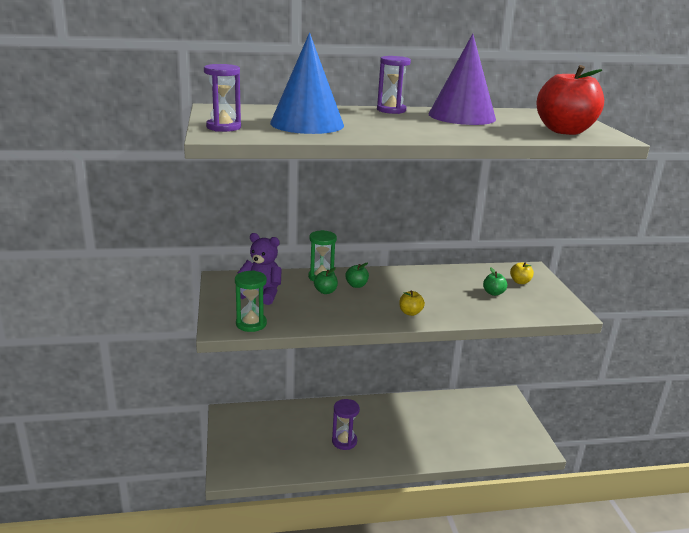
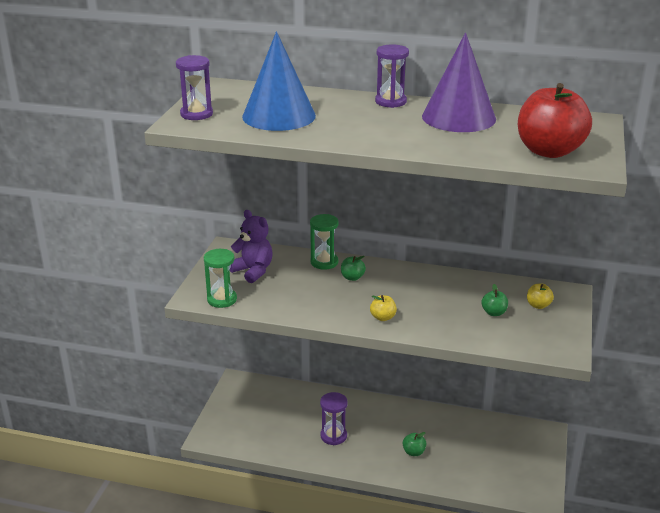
camera: 25 degrees right, 5 degrees up
(325, 291) = (316, 279): green apple -> green apple (413, 452)

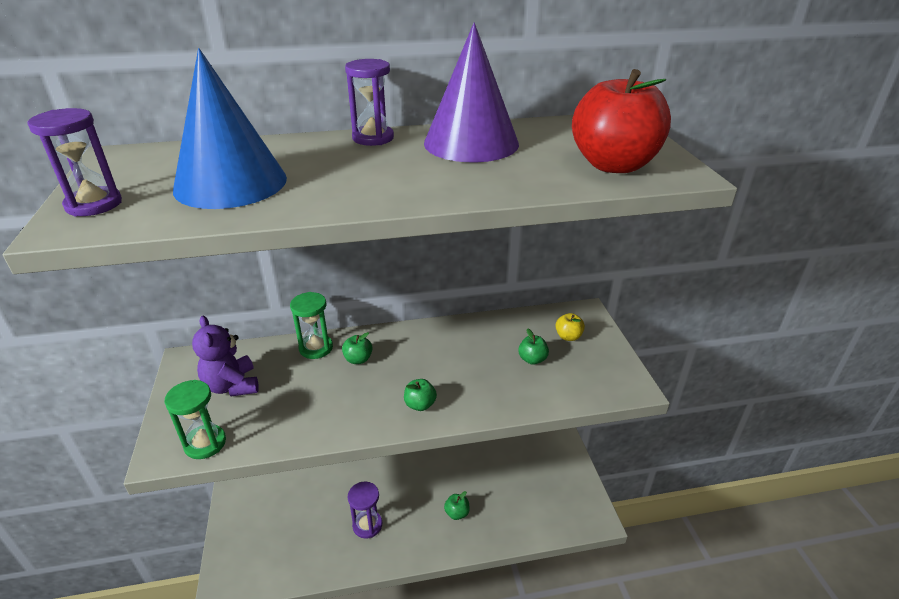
camera: 25 degrees left, 5 degrees up
(253, 271) = (232, 386): purple teddy bear -> purple teddy bear turned 135 degrees counterclockwise
(383, 317) = (420, 405): yellow apple -> green apple

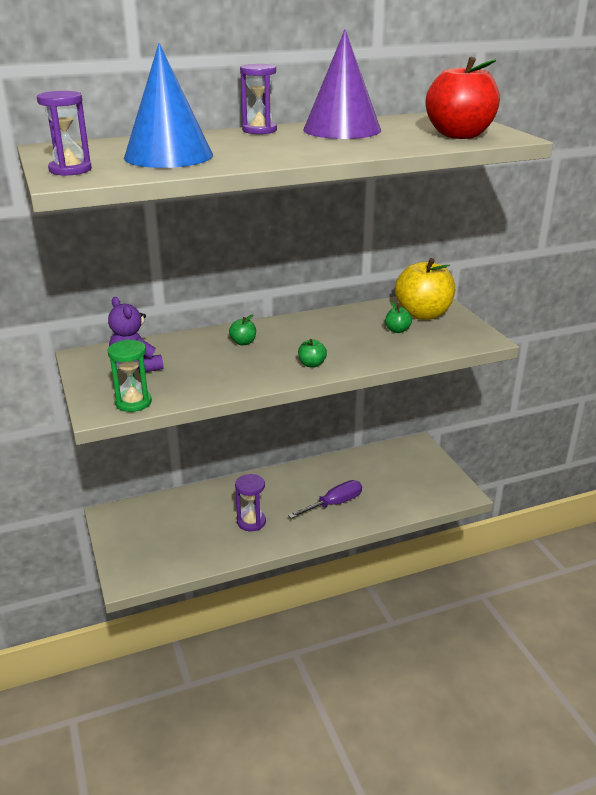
camera: 10 degrees left, 5 degrees down
(316, 348) = (200, 339): green hourglass -> none
(457, 513) = (334, 504): green apple -> purple screwdriver
(568, 336) = (423, 314): yellow apple -> yellow apple, size x2.33

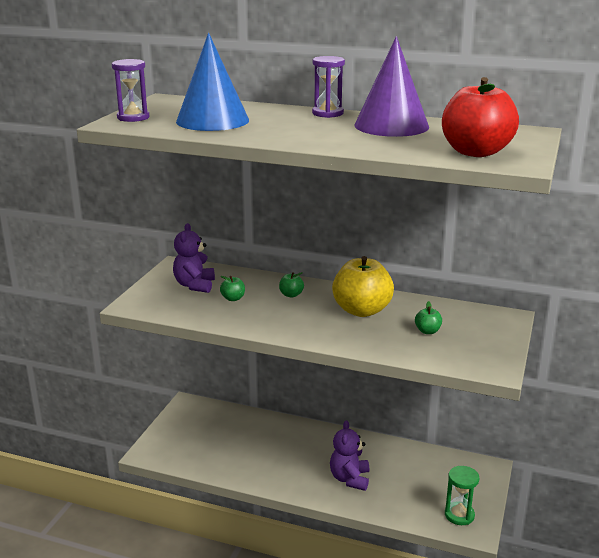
camera: 40 degrees right, 5 degrees down
(133, 402) = (157, 308): green hourglass -> green hourglass (459, 515)
(251, 522) = (271, 459): purple hourglass -> none
(312, 364) = (313, 330): green apple -> green apple (233, 298)
(334, 504) = (350, 479): purple screwdriver -> purple teddy bear
(423, 314) = (475, 327): yellow apple -> yellow apple (362, 310)

